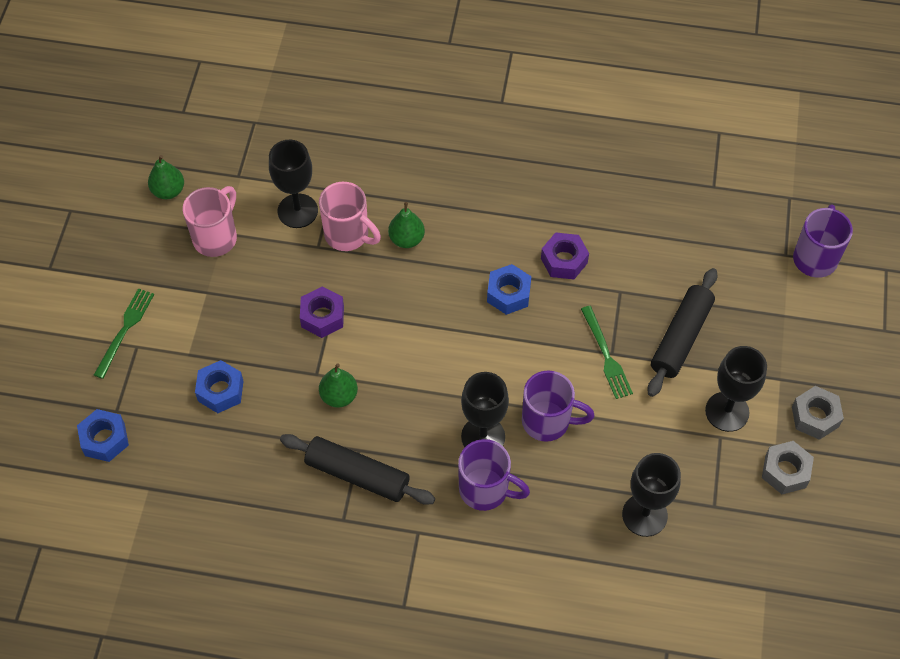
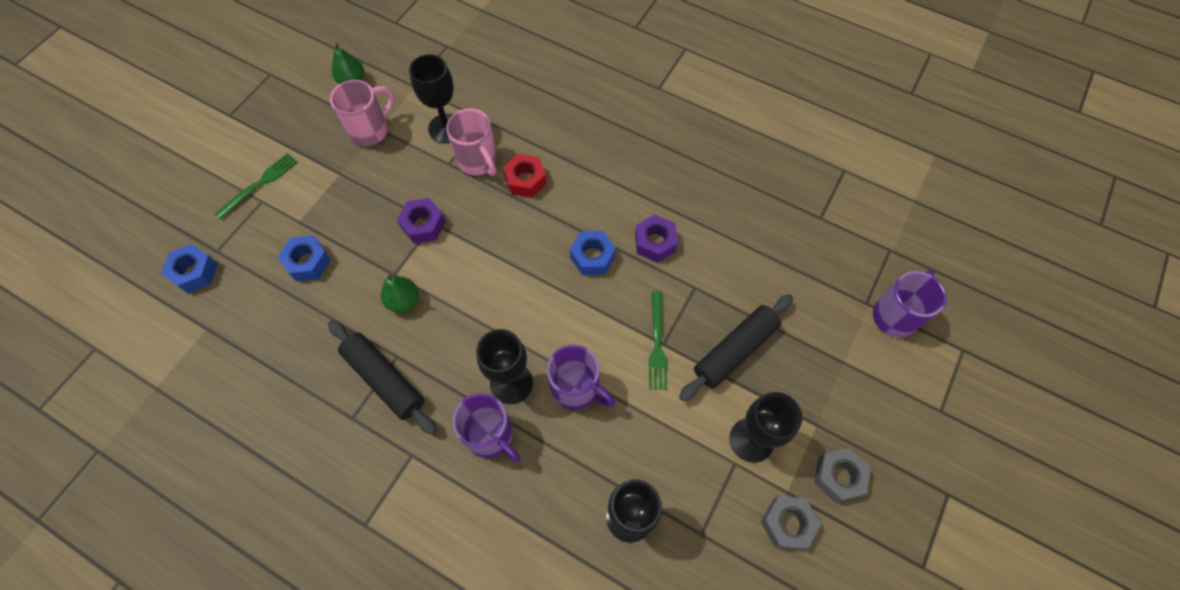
camera: 20 degrees right, 5 degrees up
(406, 239) = (525, 180): green pear -> red nut

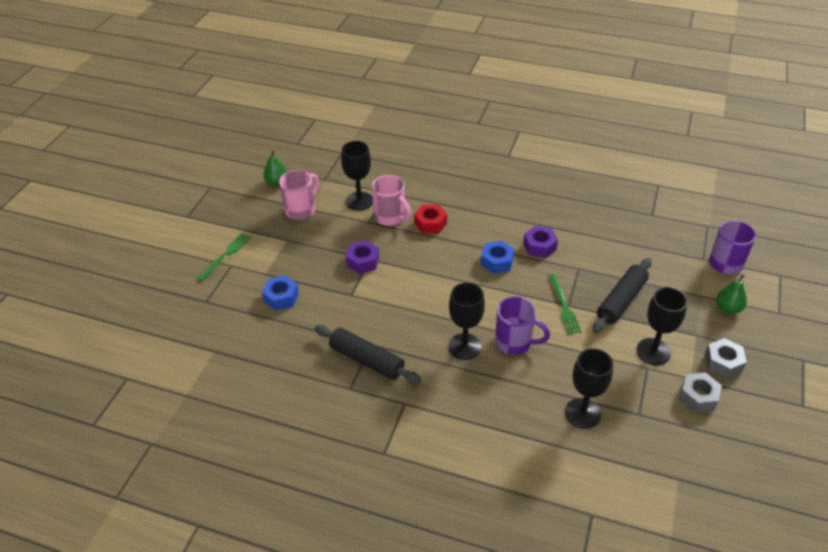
camera: 10 degrees left, 20 degrees down
(194, 272) = (193, 317): blue nut -> none
(403, 301) = (364, 309): green pear -> green pear (728, 308)
(491, 436) = (461, 381): purple mug -> none

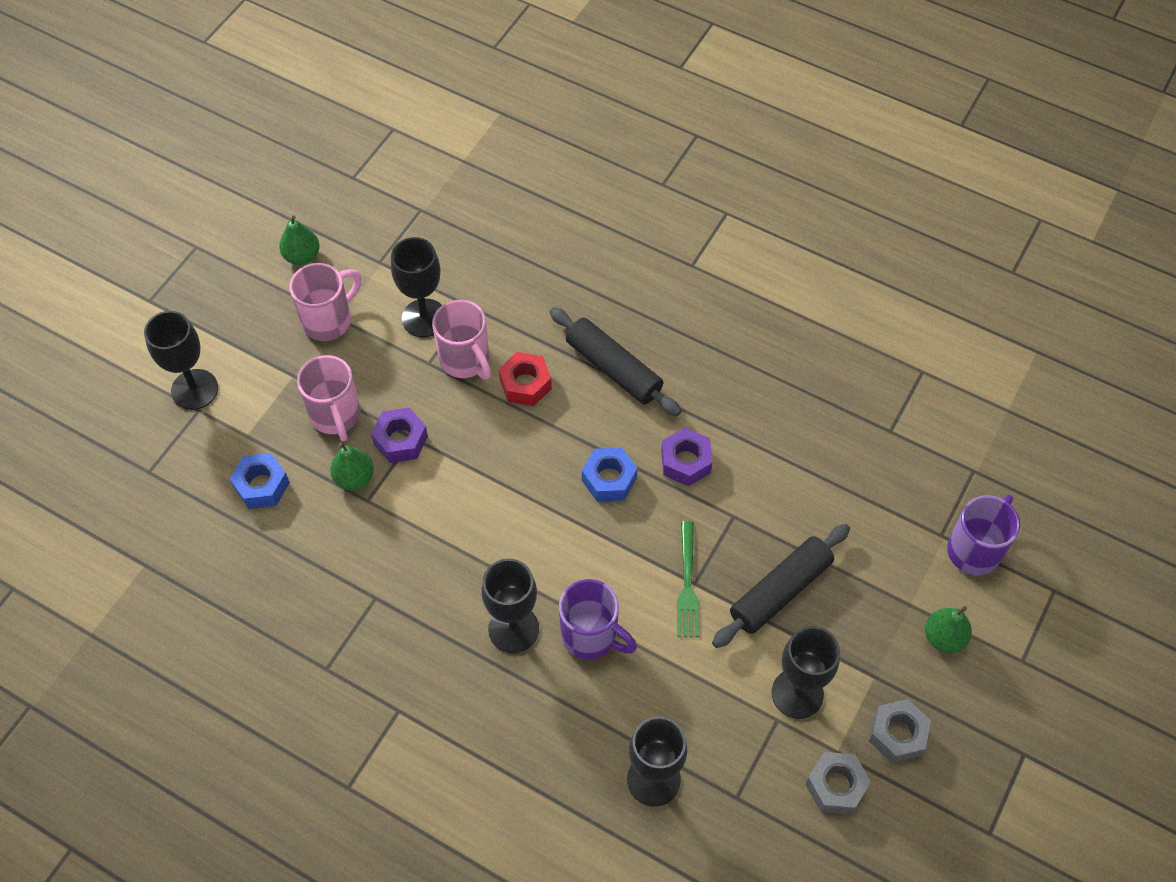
camera: 10 degrees right, 15 degrees up
(226, 255) = (194, 389): green fork -> black goblet
(319, 255) = (336, 416): none -> pink mug
(339, 284) = (354, 478): none -> green pear
(367, 360) = (362, 625): black rolling pin -> black rolling pin (613, 369)

